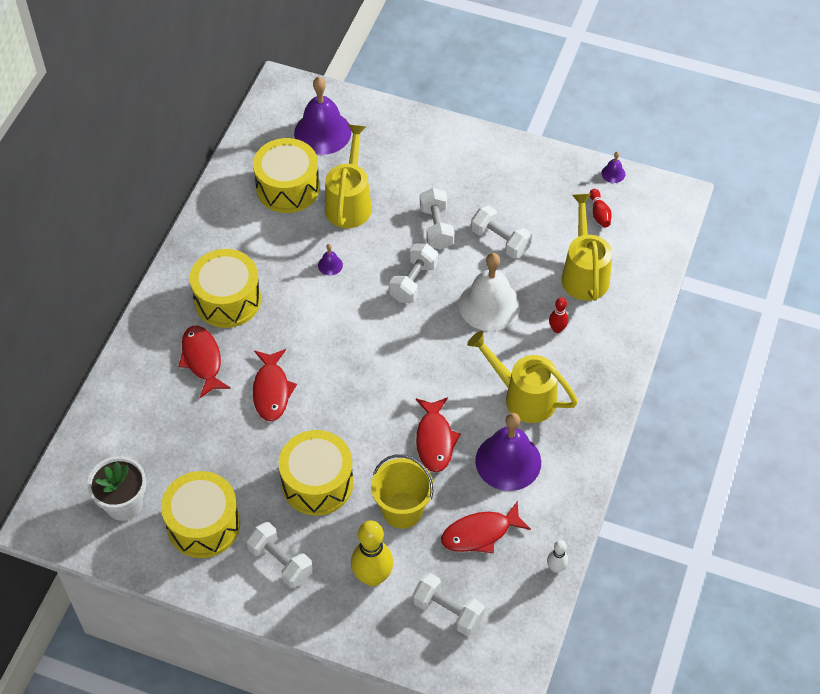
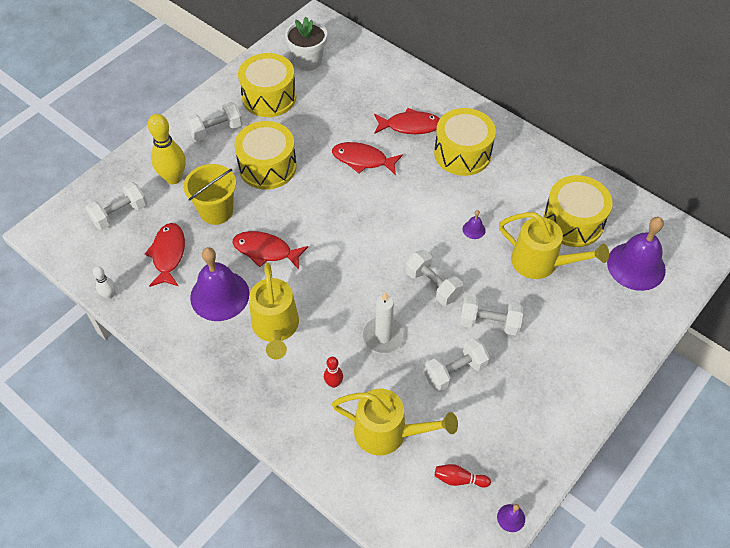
camera: 110 degrees right, 0 degrees up
(489, 305) = (383, 336): white bell -> white candle
(523, 396) = (276, 328): yellow watering can -> yellow watering can turned 120 degrees clockwise

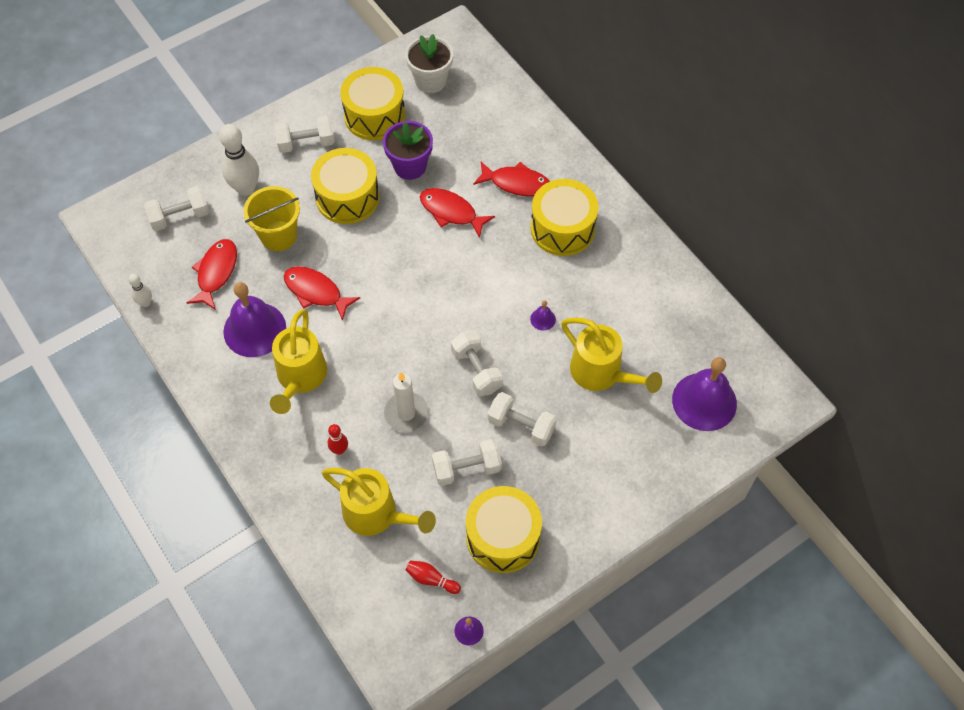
camera: 15 degrees right, 5 degrees up
(173, 178) = (246, 188): yellow bowling pin -> white bowling pin
(314, 131) = (410, 166): none -> purple flower pot
(573, 222) = (654, 335): yellow drum -> yellow drum (503, 537)

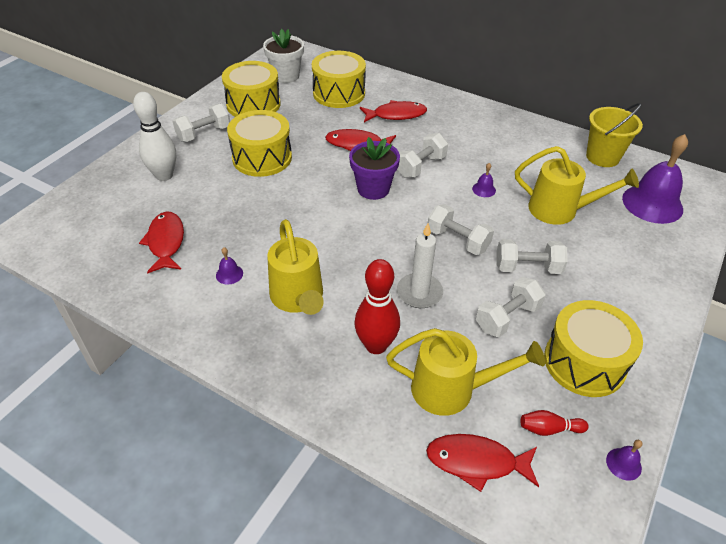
camera: 25 degrees left, 15 degrees down
(145, 303) = (101, 287): white bowling pin -> none
(180, 217) = (108, 211): white dumbbell -> white dumbbell (420, 166)
(254, 329) = (229, 274): purple bell -> purple bell, size x0.41
(279, 236) = (214, 199): yellow bucket -> yellow bucket (602, 157)
(316, 292) = (273, 228): red fish -> red fish (476, 462)
(339, 450) = (376, 345): red bowling pin -> red bowling pin, size x1.96
(410, 166) = (303, 126): purple flower pot -> purple flower pot (373, 189)
(562, 228) = (452, 131): yellow drum -> yellow drum (339, 93)

